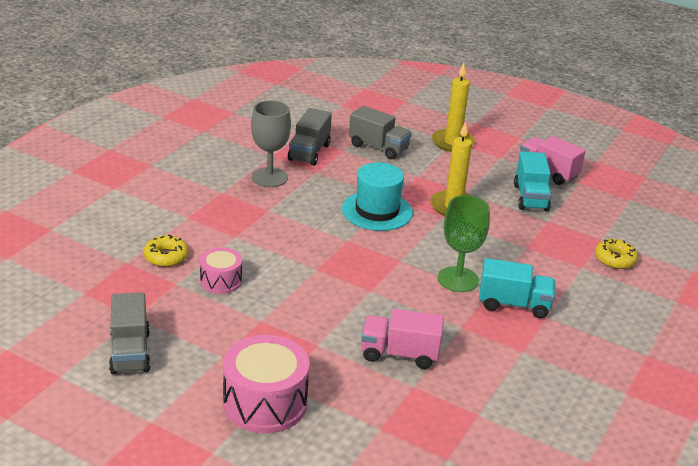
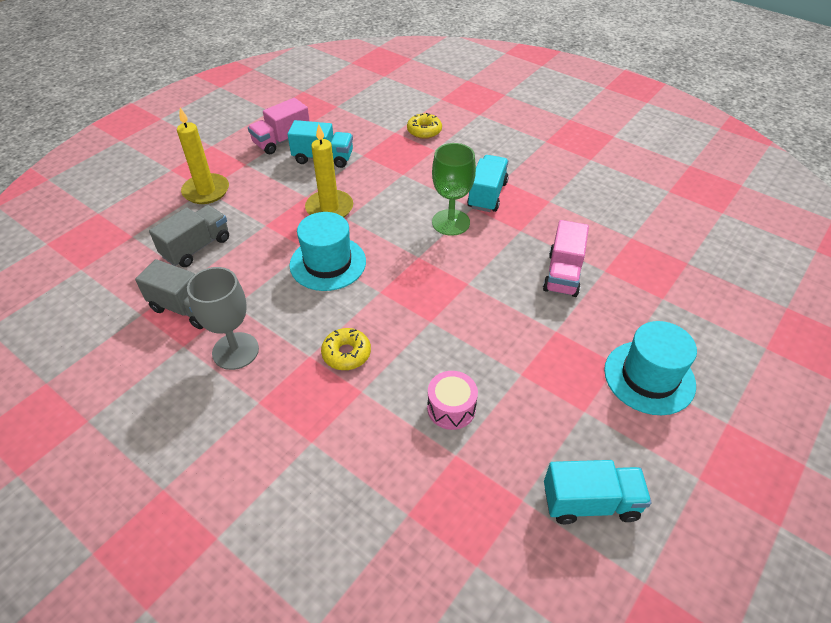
camera: 80 degrees left, 15 degrees up
(130, 352) = (590, 502): grey truck -> turquoise truck
(166, 257) = (399, 466): yellow donut -> yellow donut (346, 354)
(265, 403) = (649, 377): pink drum -> turquoise hat

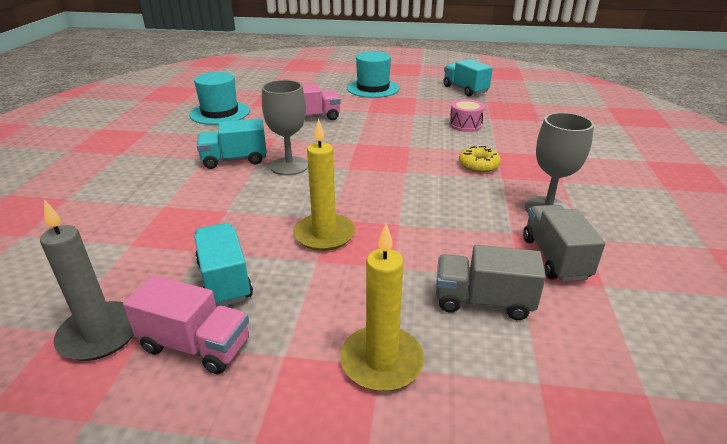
camera: 120 degrees left, 15 degrees down
(320, 117) = (100, 334): none -> grey candle
(328, 263) = (403, 205): turquoise hat -> turquoise hat (220, 113)
(424, 131) = (121, 224): yellow donut -> none
(451, 222) = (289, 166): green goblet -> grey goblet

